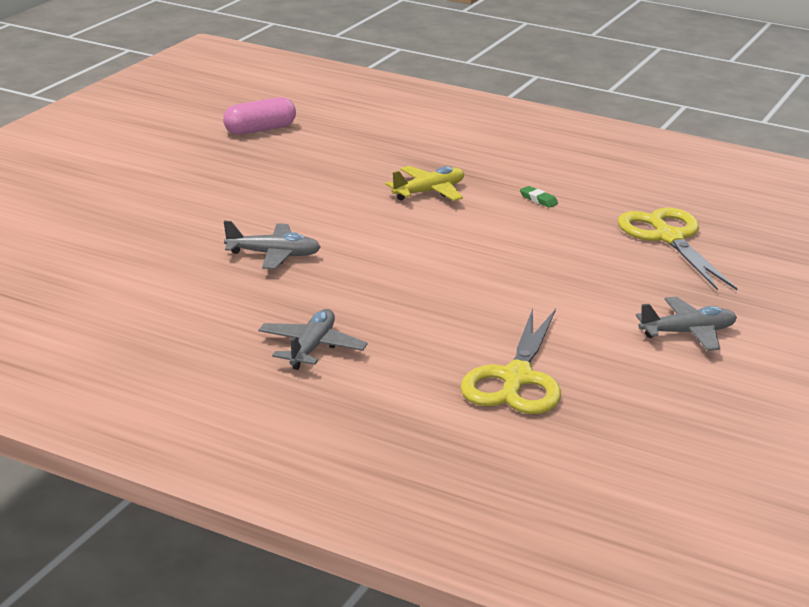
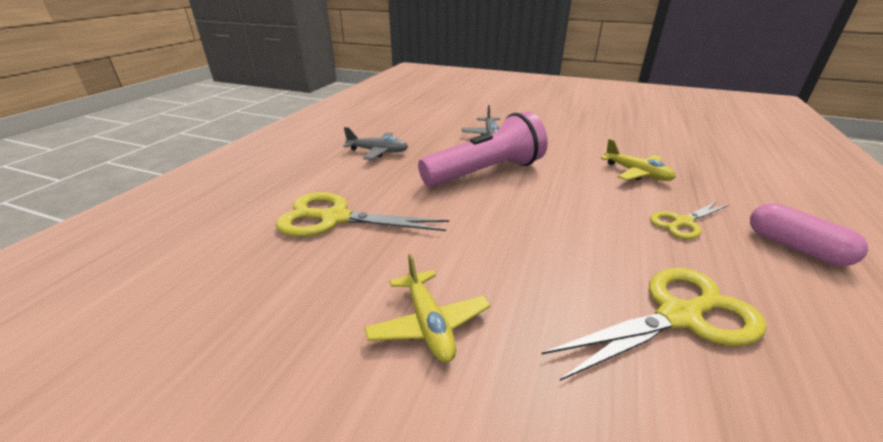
camera: 85 degrees right, 5 degrees up
(260, 130) = (667, 119): pink capsule -> pink capsule (795, 247)
(407, 275) = (486, 172): none -> pink flashlight
(538, 199) = (682, 222): green eraser -> yellow scissors
(688, 333) = (428, 324): grey plane -> yellow plane

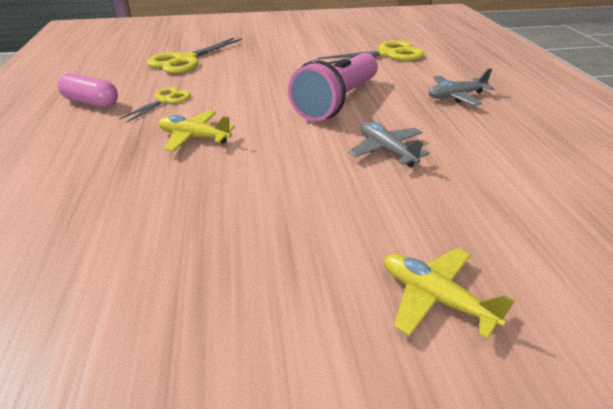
camera: 150 degrees right, 5 degrees up
(428, 324) = (290, 40): yellow plane -> yellow plane (435, 298)

